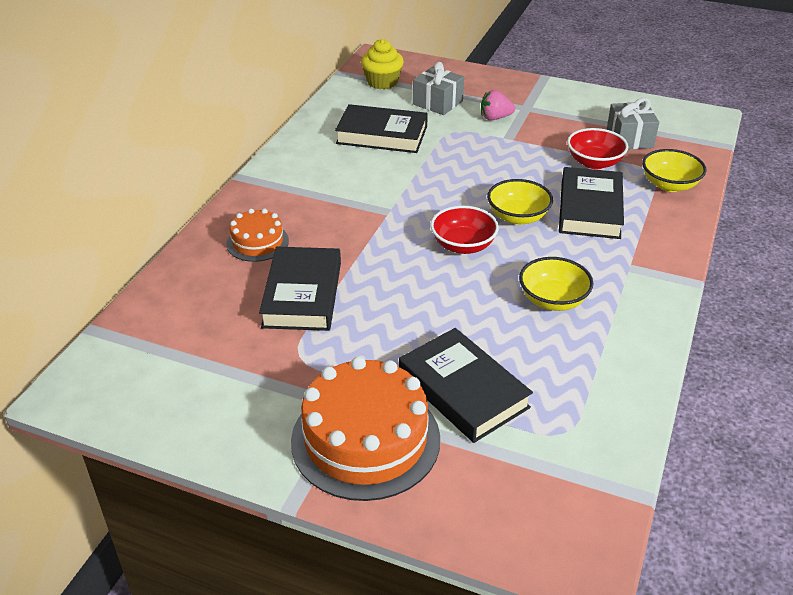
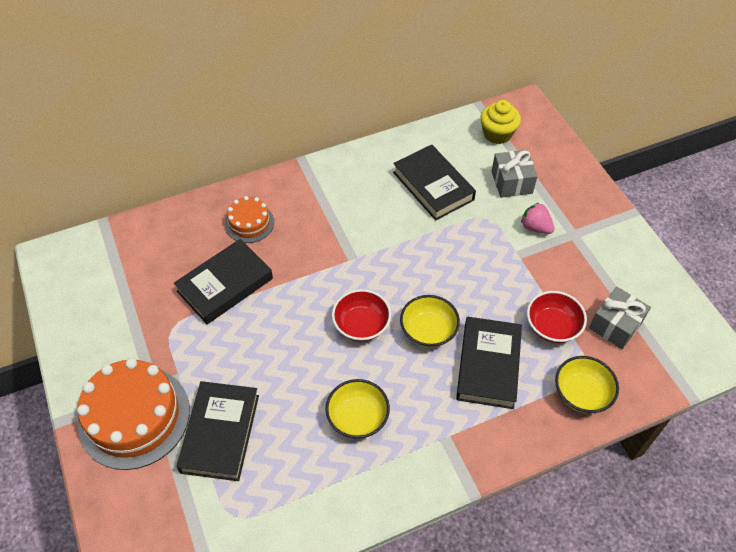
camera: 45 degrees right, 15 degrees up
(589, 209) = (488, 365): black book -> black book turned 45 degrees counterclockwise

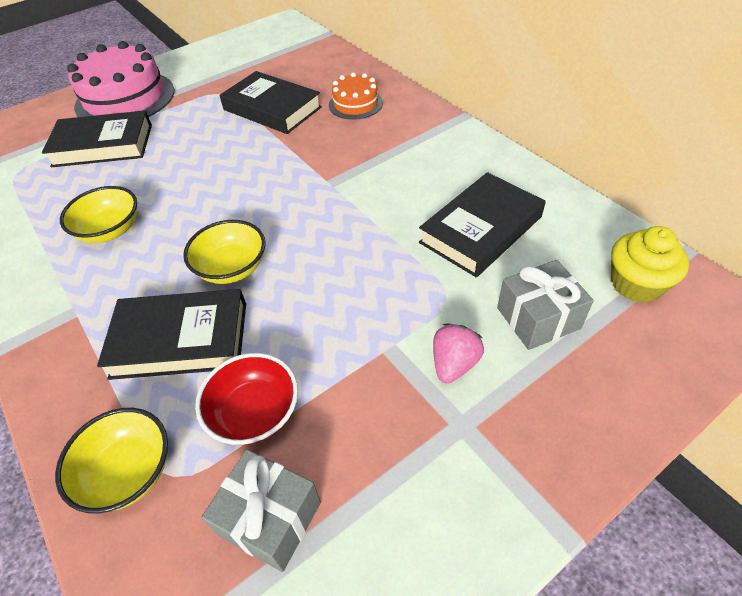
camera: 80 degrees right, 5 degrees down
(134, 416) = (125, 98): orange cake -> pink cake
(361, 325) = (234, 209): red bowl -> none

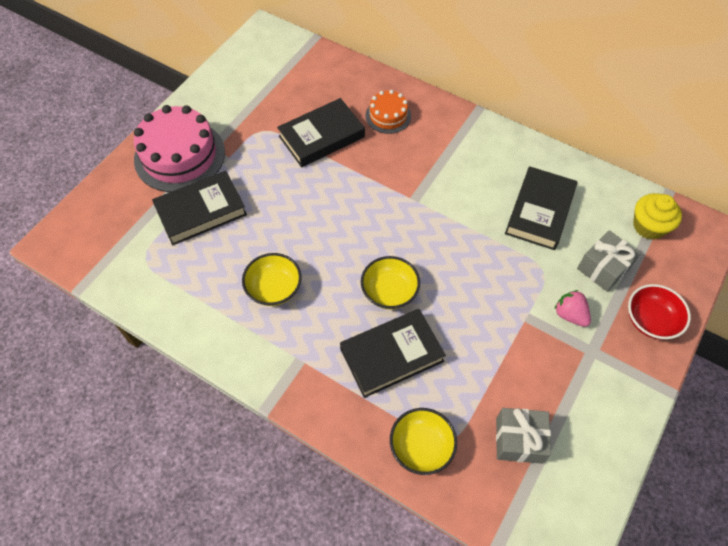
camera: 25 degrees left, 10 degrees up
(255, 413) = (472, 386): red bowl -> red bowl (650, 320)
(272, 108) = (321, 137): black book -> black book turned 45 degrees counterclockwise
(454, 364) = (570, 315): pink strawberry -> pink strawberry turned 45 degrees counterclockwise

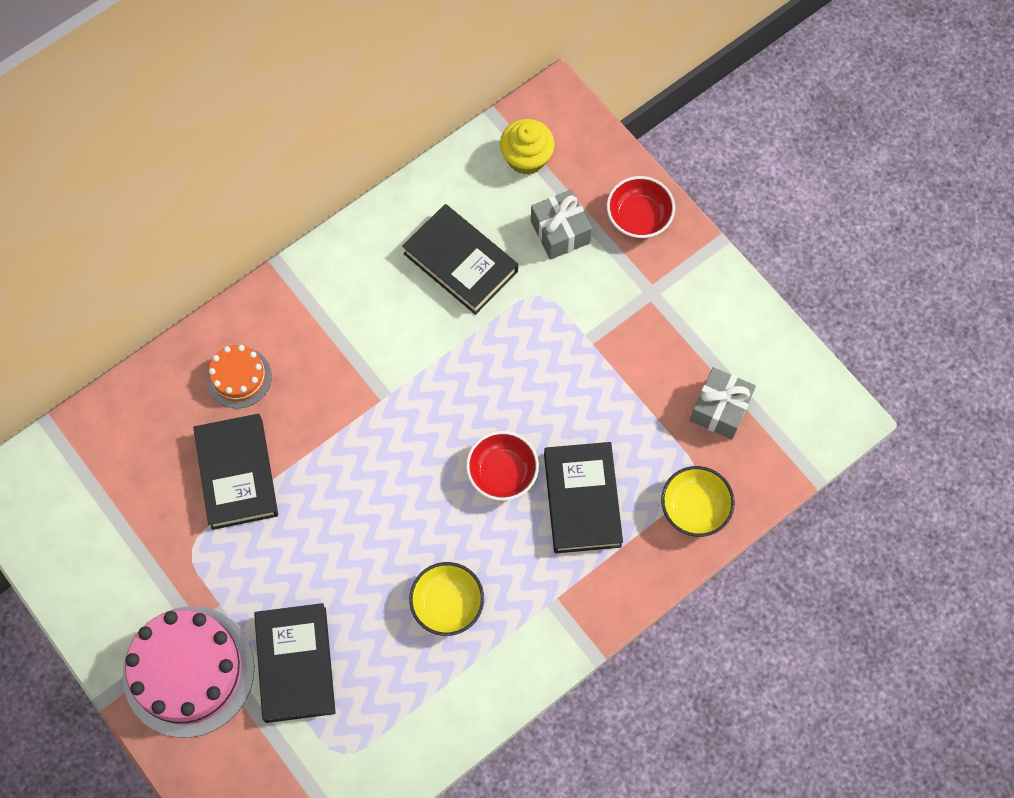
camera: 70 degrees left, 10 degrees up
(389, 292) = (502, 473): yellow bowl -> red bowl
(570, 315) = (602, 294): pink strawberry -> none

